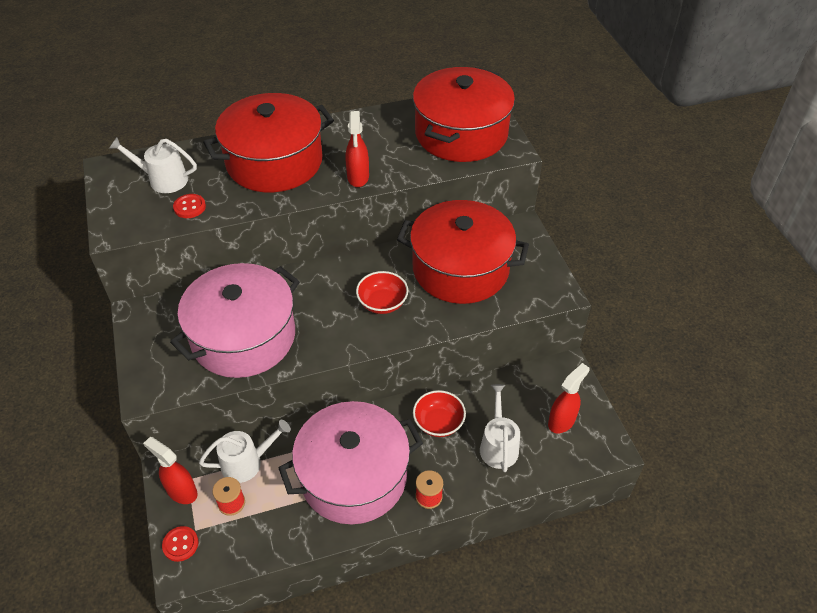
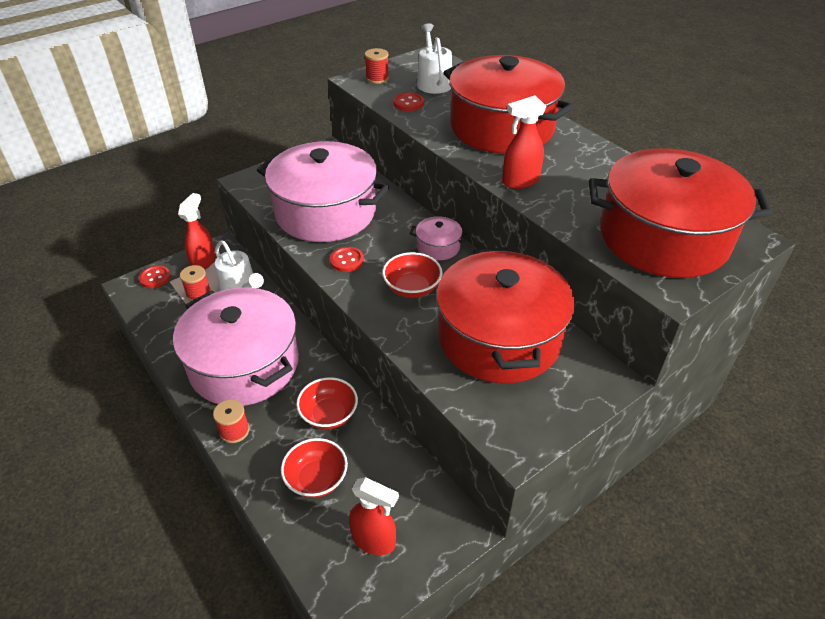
camera: 70 degrees right, 5 degrees down
(123, 216) = (377, 78): none -> red spool
(324, 337) = (347, 260): none -> red button
(340, 272) = (438, 247): none -> pink pot
(498, 445) = (316, 479): white watering can -> red bowl

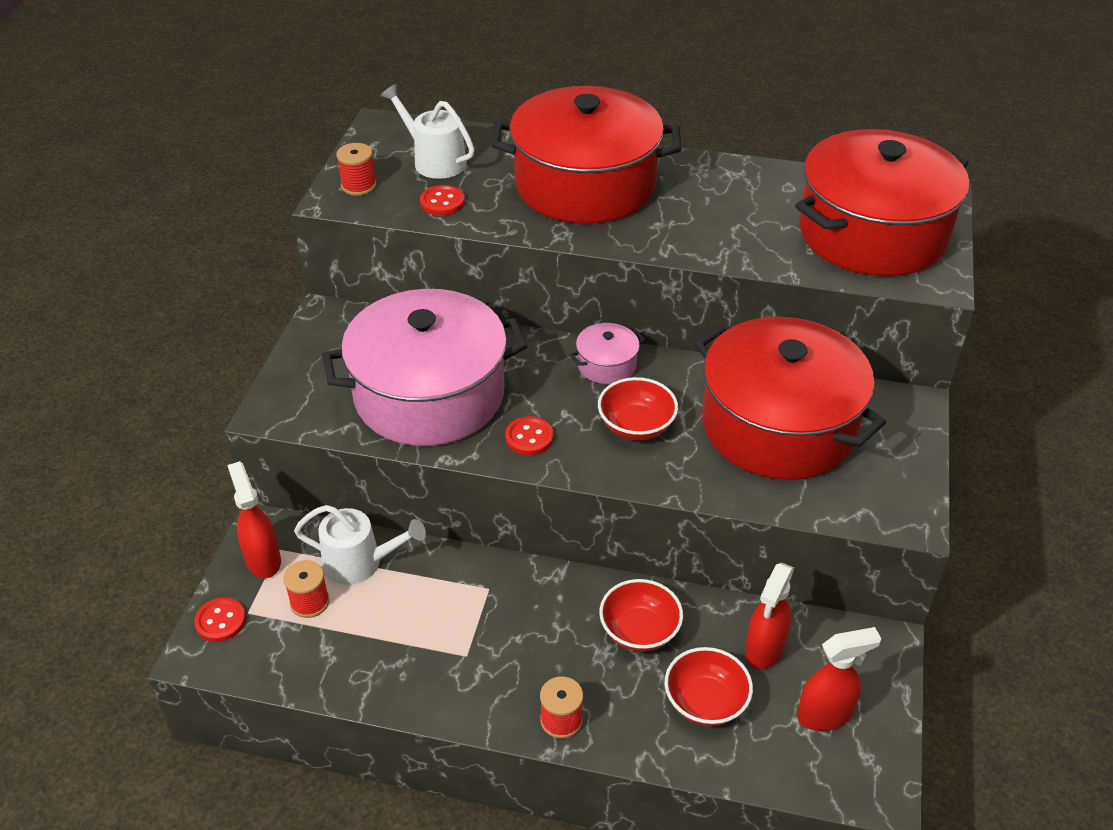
camera: 40 degrees left, 0 degrees up
(244, 364) = (479, 644): pink pot -> none
(520, 181) = (682, 240): red spray bottle -> red spray bottle (764, 649)

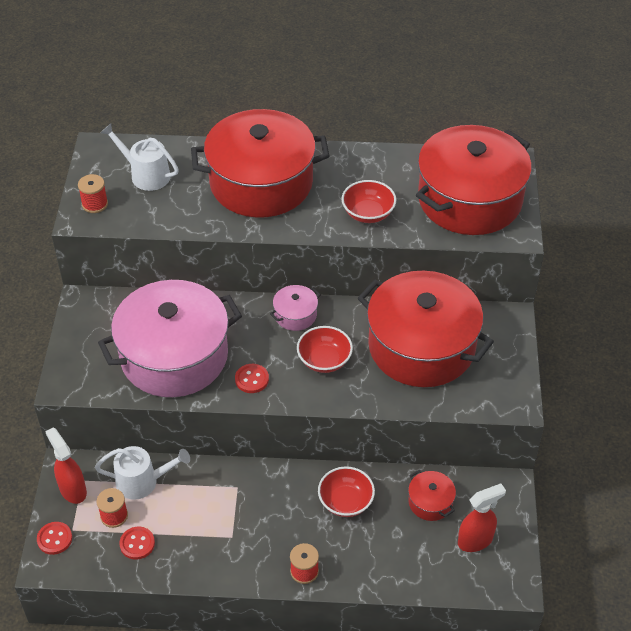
camera: 10 degrees left, 5 degrees up
(442, 202) = (160, 211): red button -> red button (137, 544)
(705, 702) = (397, 544): red bowl -> red bowl (368, 213)
(764, 649) = (430, 502): red spray bottle -> red pot

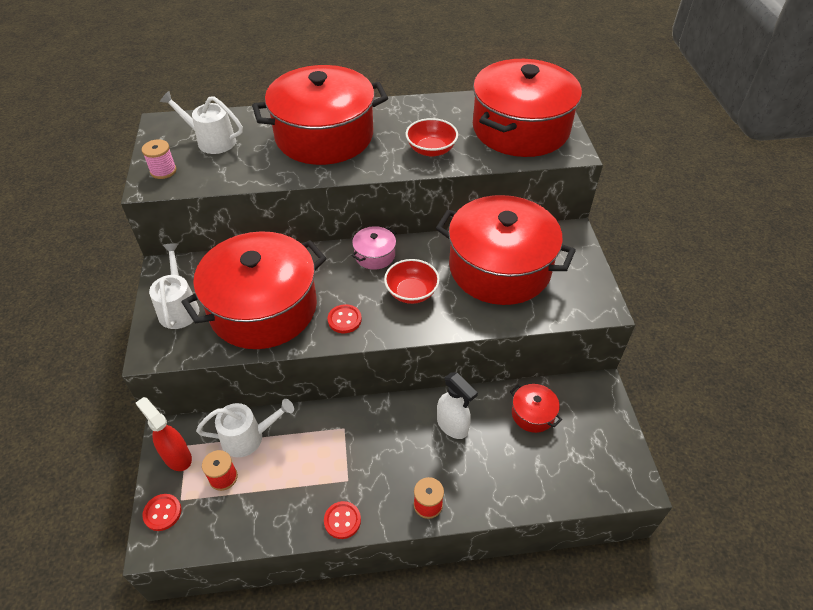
camera: 10 degrees left, 0 degrees up
(93, 344) = (179, 308): none -> white watering can
(95, 204) = (163, 171): red spool -> pink spool
(137, 544) = (251, 504): red button -> red button (342, 520)
(174, 356) = (263, 308): pink pot -> red pot
(345, 501) = (452, 426): red bowl -> white spray bottle
(475, 540) = (586, 445): red spray bottle -> none

